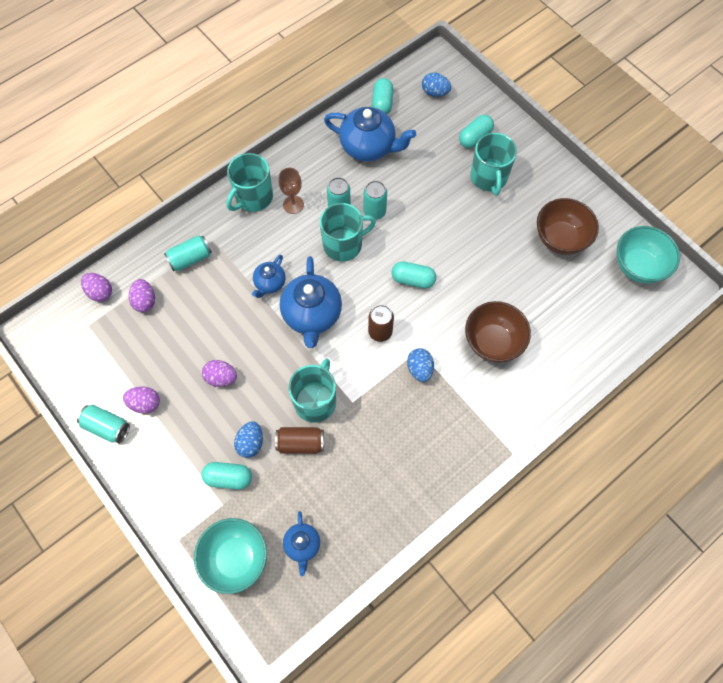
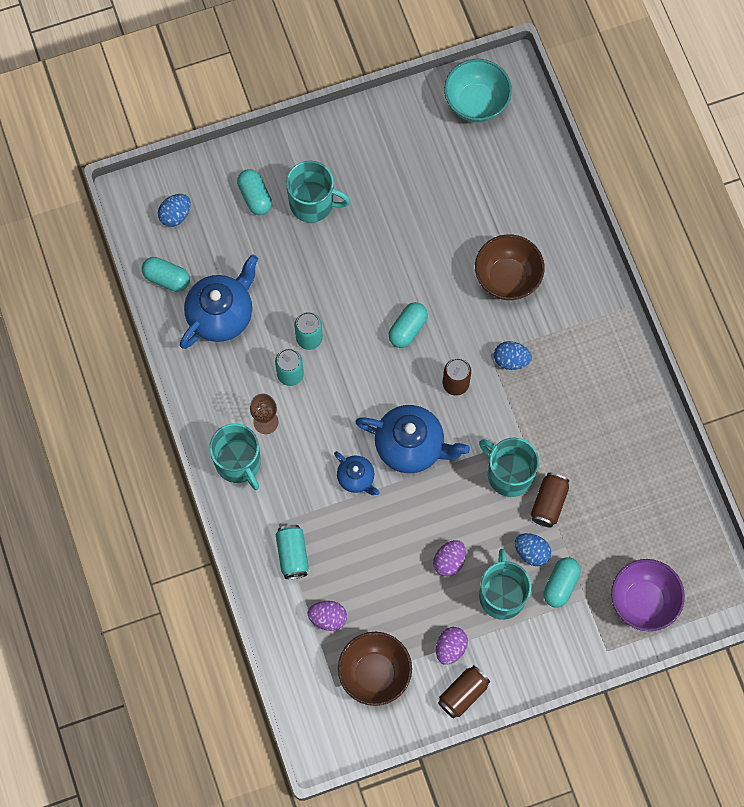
camera: 70 degrees left, 5 degrees up
(100, 292) = (298, 664): purple egg -> none
(107, 427) = (463, 694): turquoise can -> brown can
(235, 558) = (643, 601): turquoise bowl -> purple bowl
(302, 545) = (651, 534): blue teapot -> none
(343, 244) = (338, 385): turquoise mug -> turquoise mug (502, 595)
(560, 239) = (415, 163): brown bowl -> brown bowl (374, 673)

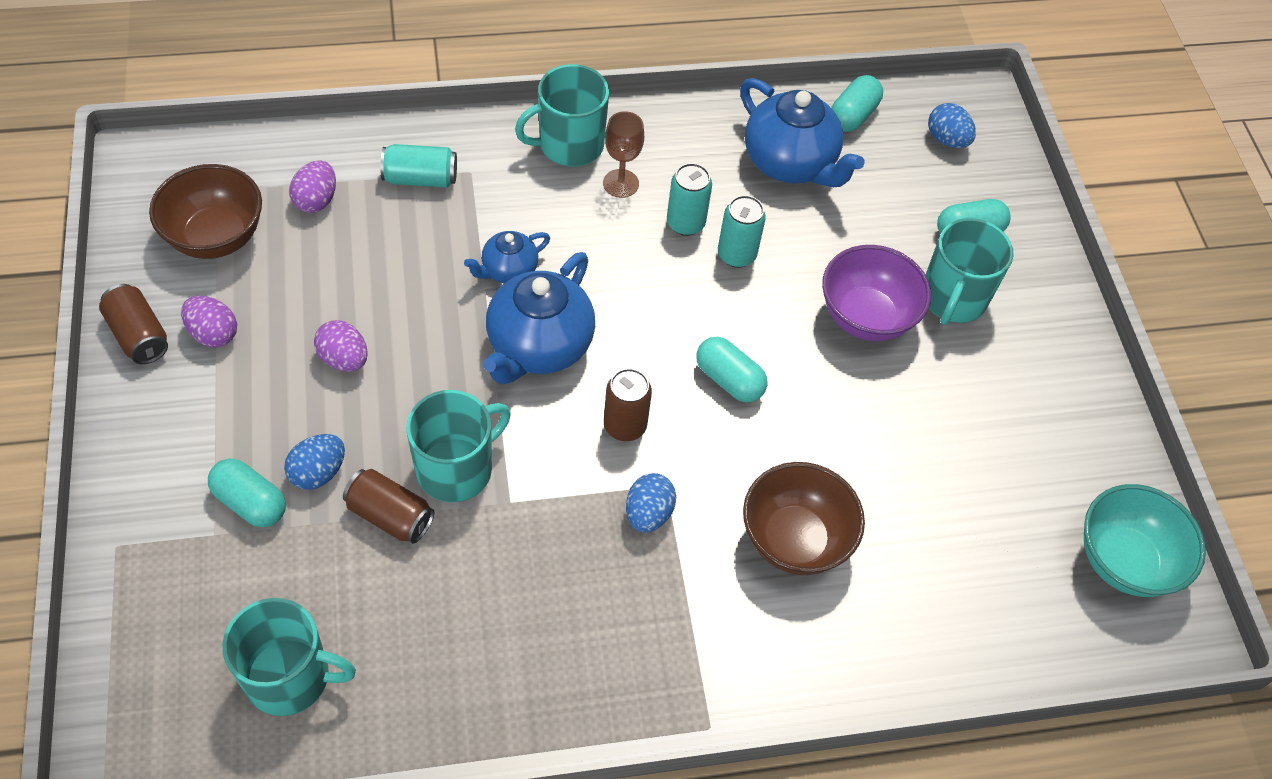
camera: 95 degrees right, 15 degrees down
(502, 595) = (266, 417): turquoise mug -> turquoise mug (290, 677)
(643, 601) = (174, 622): purple bowl -> purple bowl (866, 317)

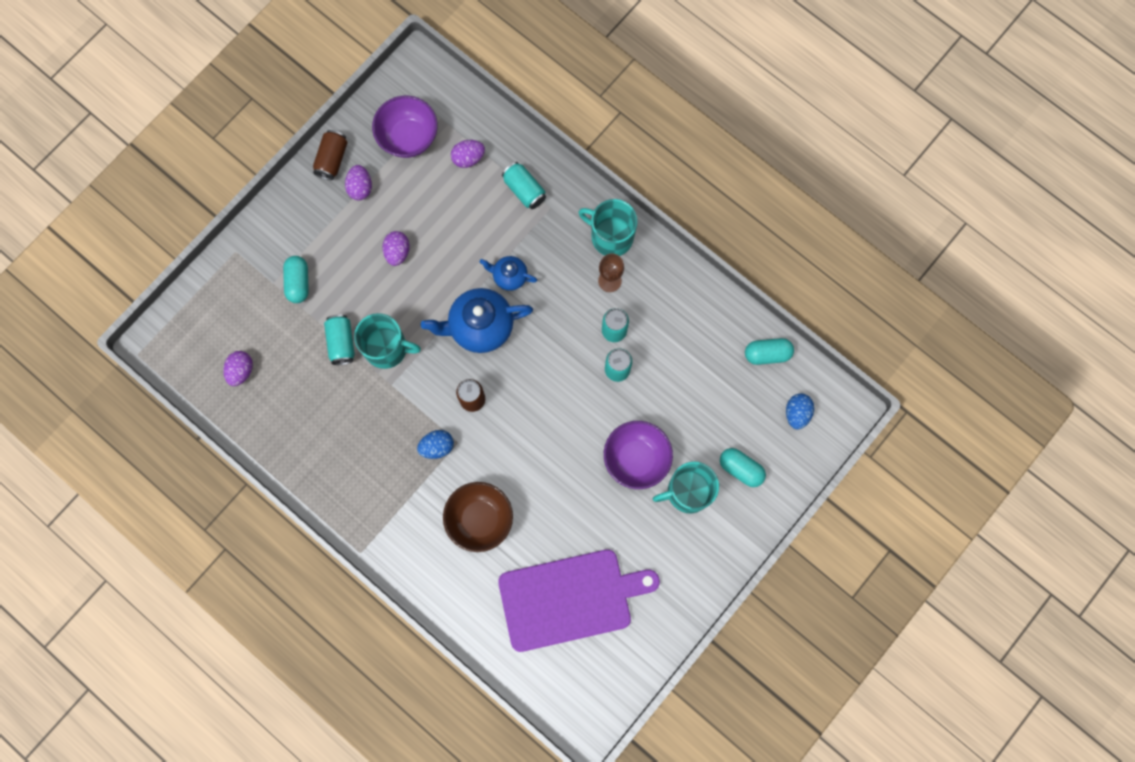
camera: 55 degrees right, 20 degrees up
(216, 237) = (408, 138): brown bowl -> purple bowl
(290, 677) = (241, 371): turquoise mug -> purple egg
(318, 472) = (335, 295): blue egg -> none
(390, 515) = (341, 342): brown can -> turquoise can
(729, 380) = (540, 424): turquoise capsule -> none
(790, 163) = (702, 348): blue teapot -> none
(991, 518) = (570, 598): none -> purple cutting board
(1123, 561) = (600, 675): turquoise bowl -> none

